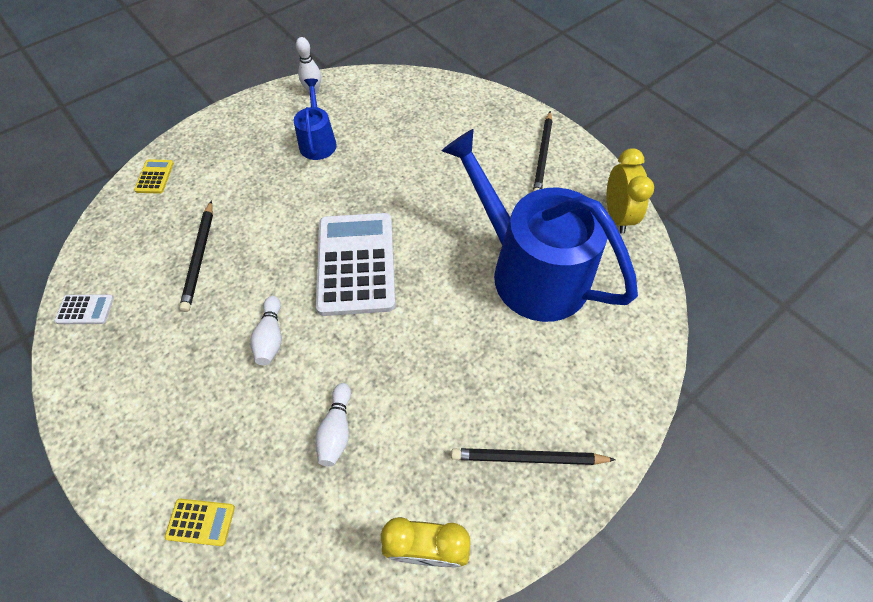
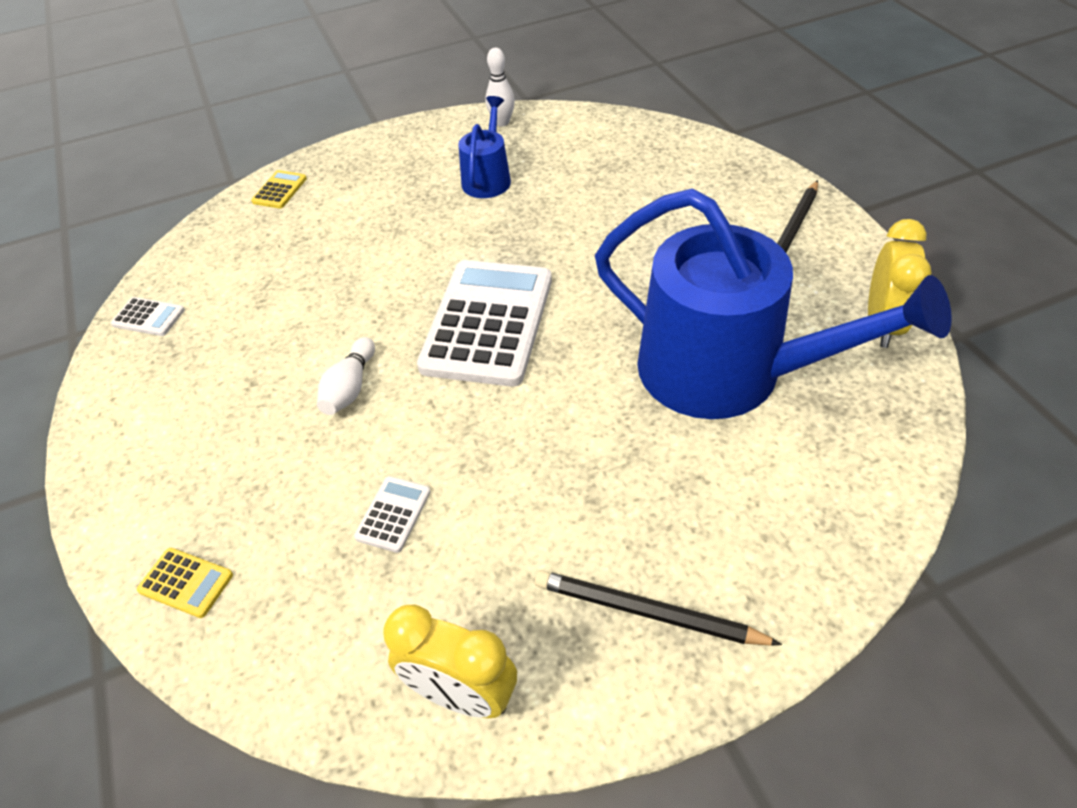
camera: 20 degrees right, 10 degrees down
(200, 257) = (298, 283): black pencil -> none
(337, 430) = (393, 514): white bowling pin -> white calculator
(530, 271) = (727, 372): blue watering can -> blue watering can turned 150 degrees clockwise

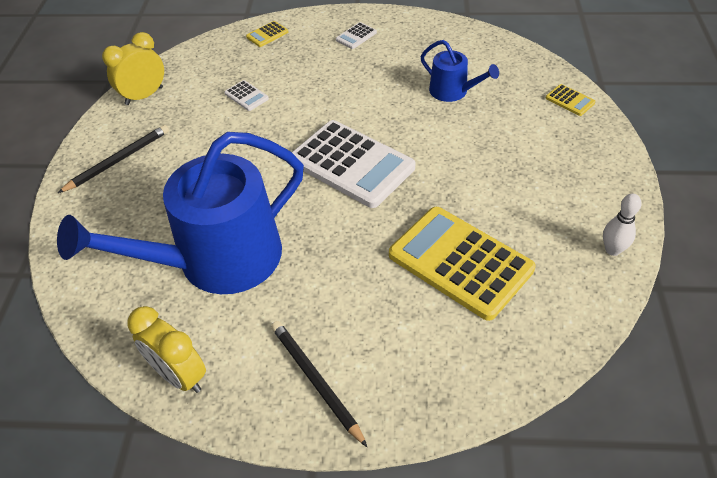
camera: 115 degrees right, 0 degrees up
(148, 317) = (460, 36): white calculator -> white calculator (356, 36)
(350, 387) = (343, 98): white bowling pin -> none
(487, 178) = (522, 212): blue watering can -> blue watering can (453, 91)
(582, 196) = (460, 262): none -> yellow calculator

